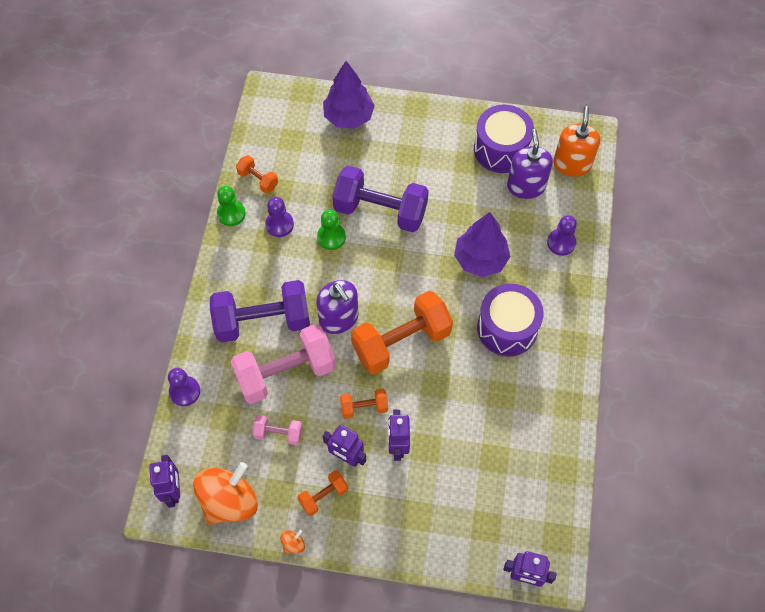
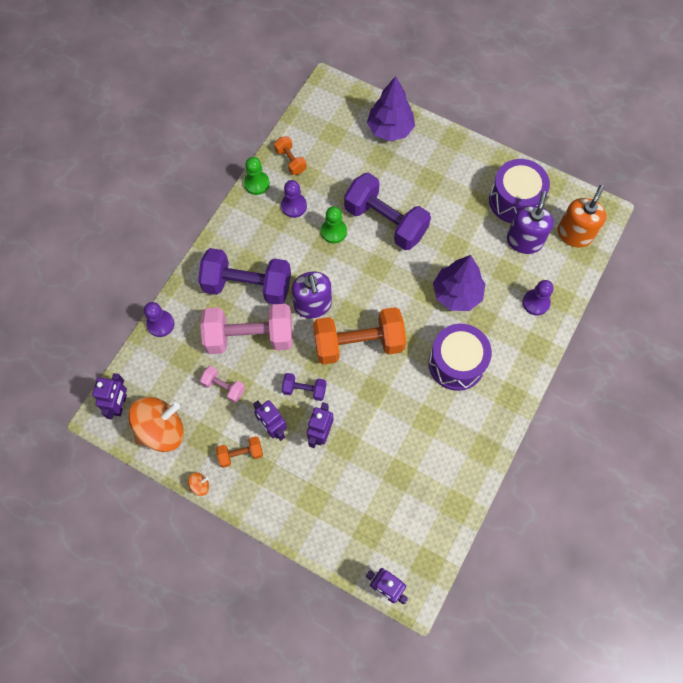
camera: 20 degrees right, 5 degrees up
(364, 407) = (304, 390): orange dumbbell -> purple dumbbell

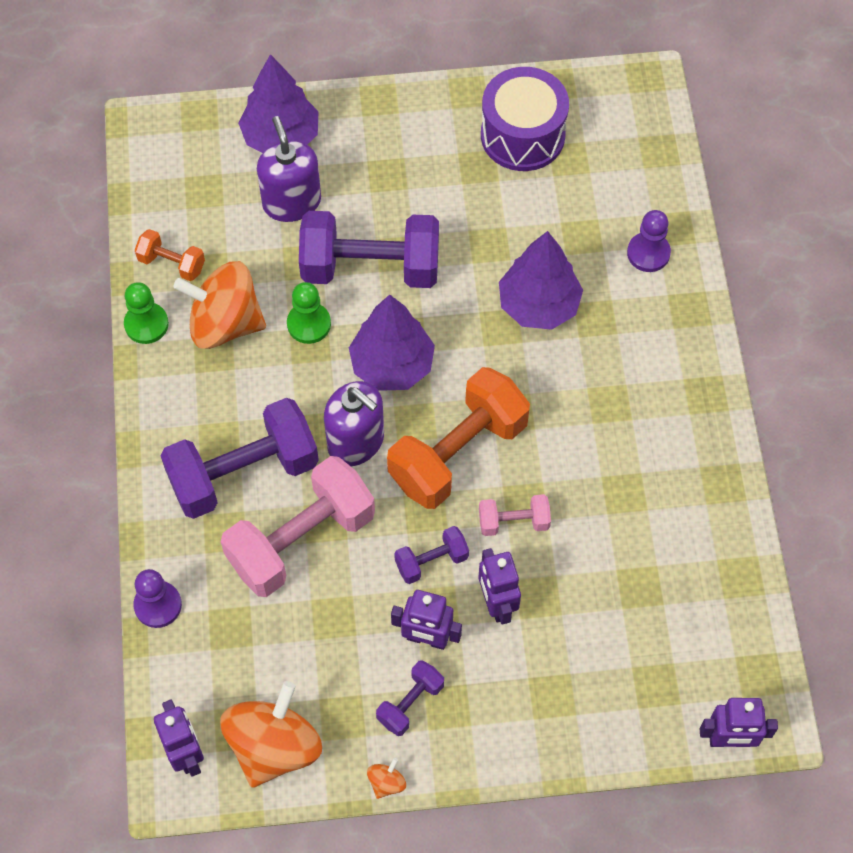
camera: 35 degrees left, 5 degrees down
(224, 387) = (317, 631): pink dumbbell -> pink dumbbell (513, 522)
(241, 454) = (410, 703): orange dumbbell -> purple dumbbell
(294, 206) = (225, 323): purple pawn -> orange spinning top
(359, 278) = (392, 365): none -> purple tree
(456, 363) = (605, 396): purple drum -> none
(524, 241) = (574, 181): purple soap dispenser -> purple soap dispenser (291, 202)
(574, 234) = (631, 134): orange soap dispenser -> none

